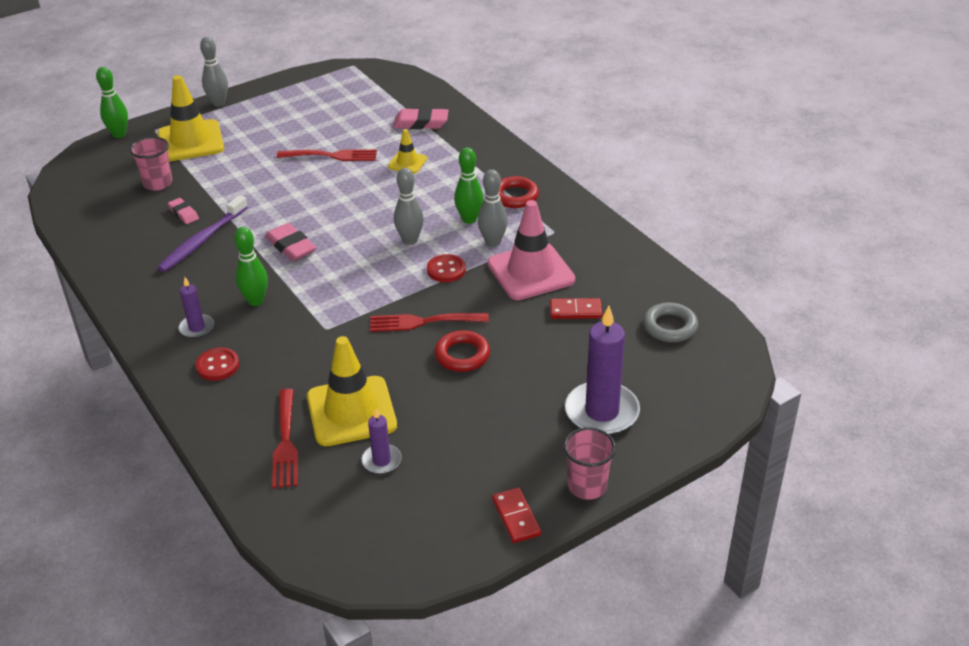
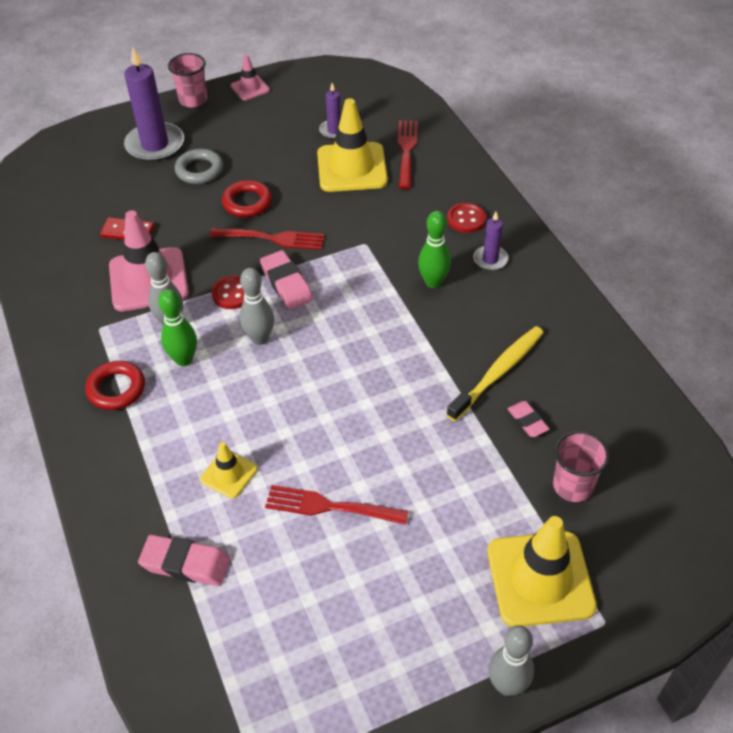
camera: 170 degrees left, 10 degrees up
(119, 134) = (660, 619): green bowling pin -> none
(203, 240) = (498, 373): purple toothbrush -> yellow toothbrush
(291, 246) = (394, 348): pink eraser -> pink eraser (286, 284)
(516, 517) = (250, 88): red domino -> pink traffic cone
(670, 326) = (54, 206): grey ring -> grey ring (199, 170)

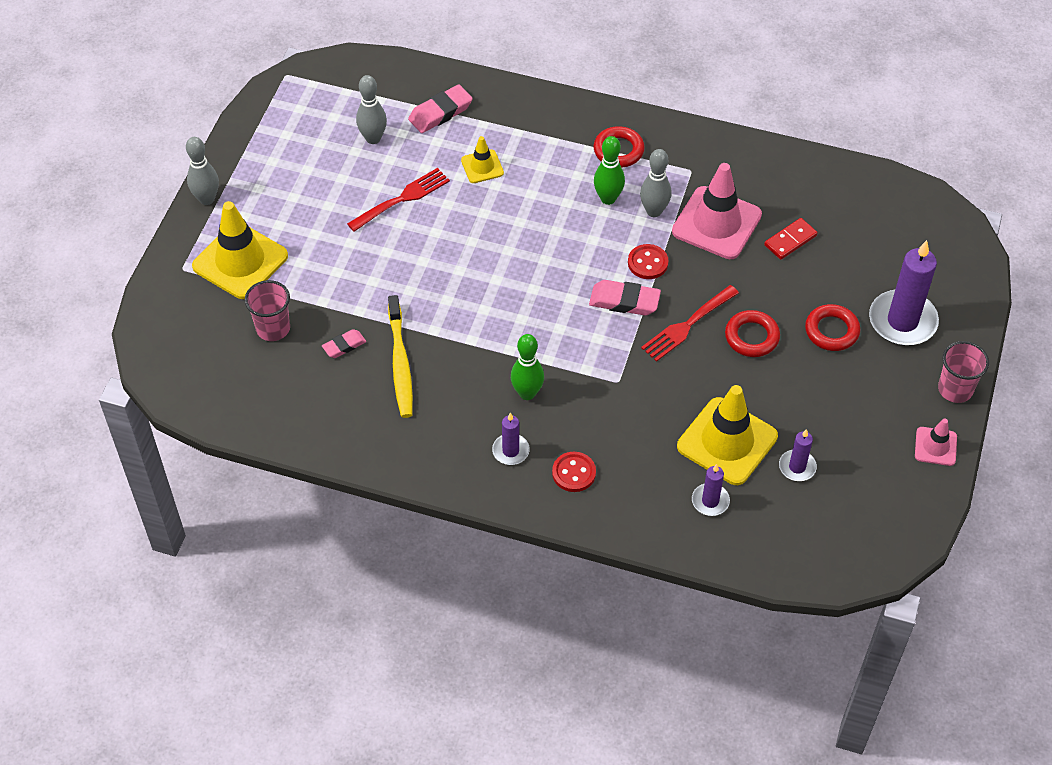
camera: 130 degrees right, 5 degrees up
(199, 170) = (831, 331): grey ring -> red ring
(260, 338) = (583, 251): grey bowling pin -> grey bowling pin (373, 138)
(406, 151) = (710, 501): red fork -> purple candle
(527, 421) = (344, 346): pink eraser -> pink eraser turned 45 degrees counterclockwise

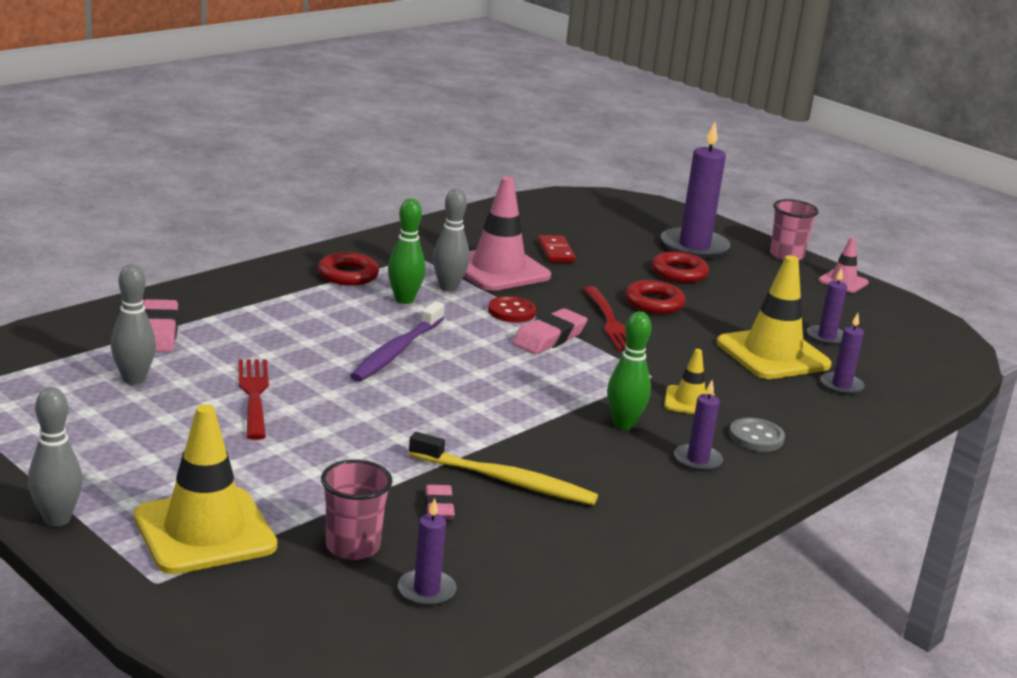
camera: 65 degrees left, 30 degrees down
(254, 380) = (426, 591): none -> purple candle
(482, 166) = (271, 339): yellow traffic cone -> yellow traffic cone (689, 401)
(524, 233) = (397, 351): none -> purple toothbrush
(574, 473) = (756, 437): red button -> grey button

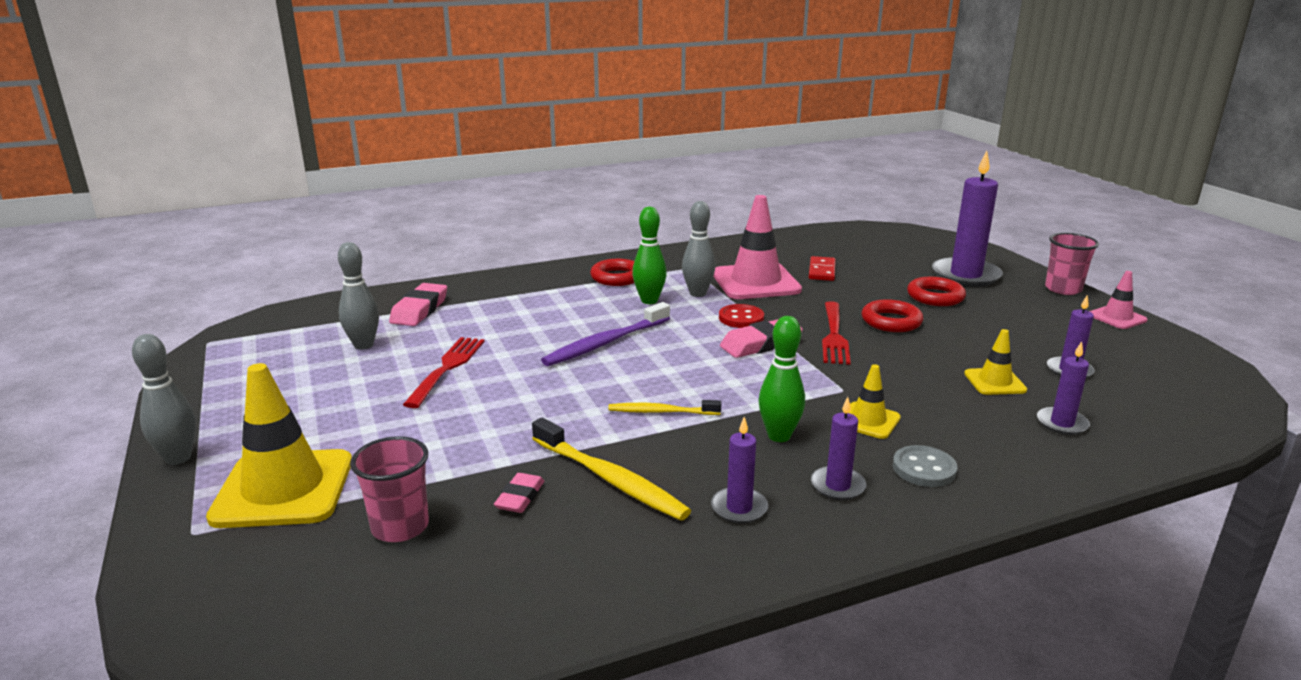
camera: 25 degrees right, 0 degrees up
(426, 591) = (428, 590): purple candle -> purple candle (739, 508)
(505, 414) = (662, 412): none -> yellow toothbrush
(773, 354) = (995, 382): yellow traffic cone -> yellow traffic cone, size x0.51

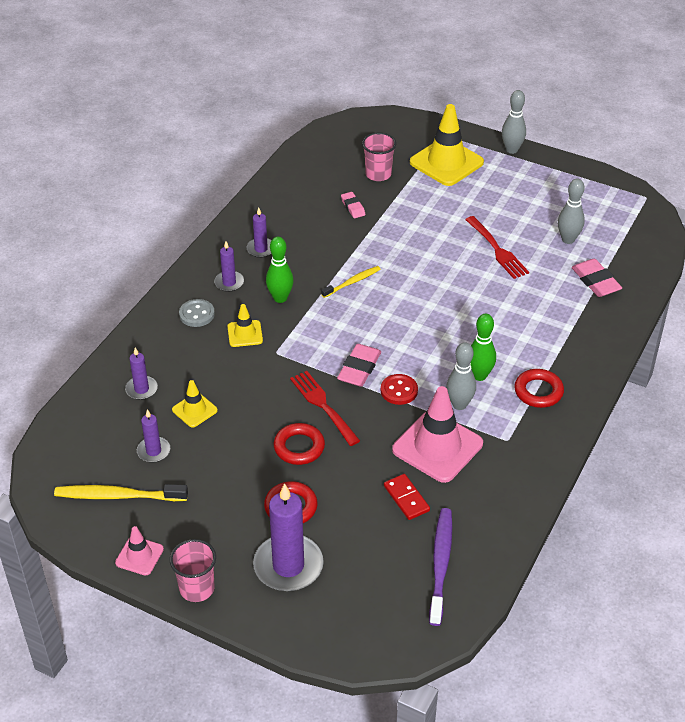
camera: 140 degrees right, 20 degrees up
(606, 343) = (447, 317): purple toothbrush -> purple toothbrush (440, 565)
(609, 479) = (329, 234): yellow toothbrush -> yellow toothbrush (118, 496)

